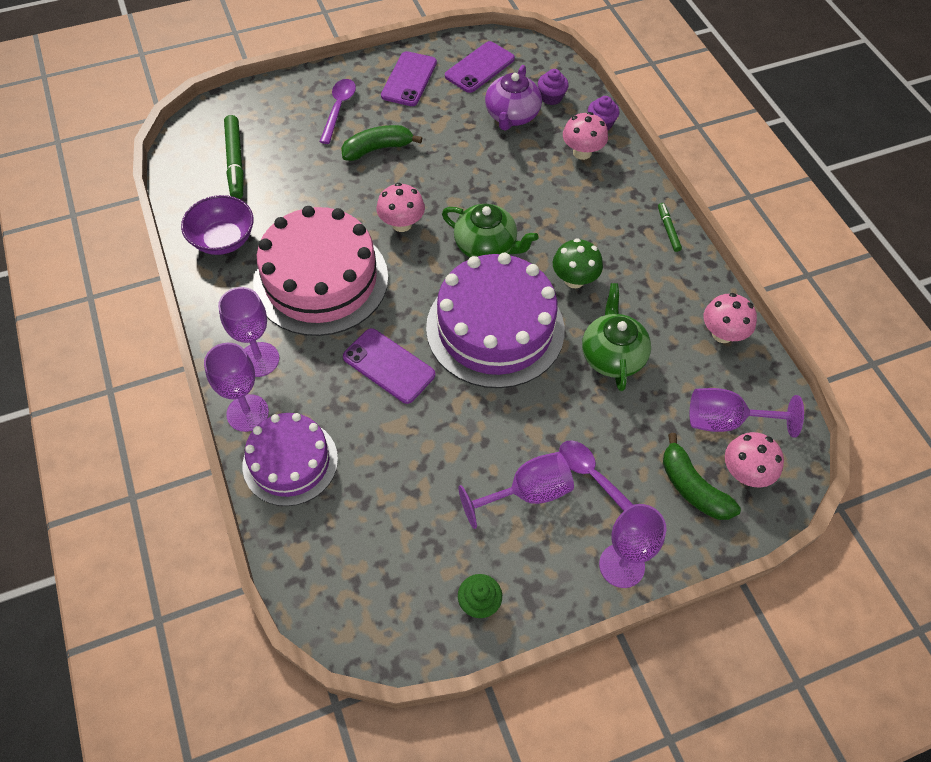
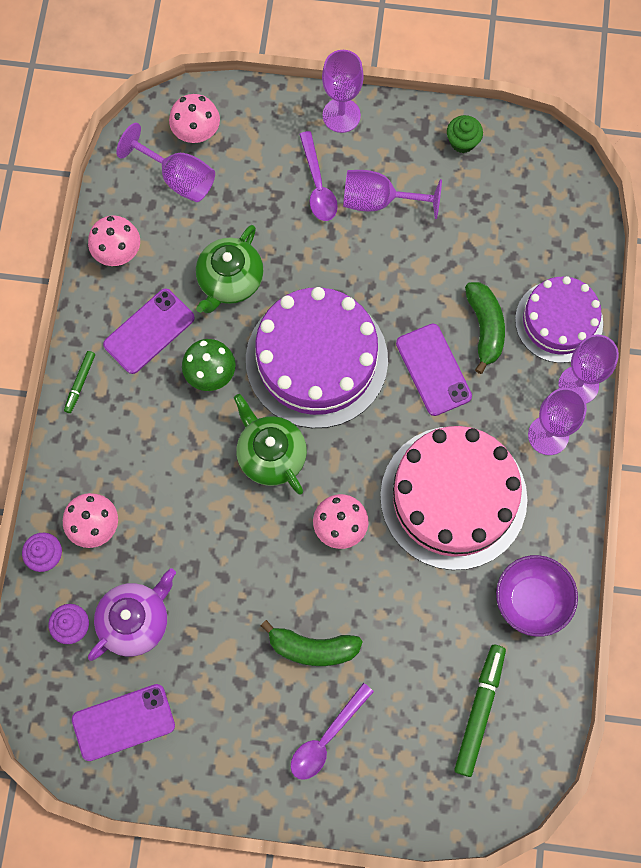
camera: 150 degrees left, 15 degrees up
(409, 79) = (218, 746): purple phone -> purple phone (149, 331)
(692, 487) = (246, 142): green banana -> green banana (485, 328)

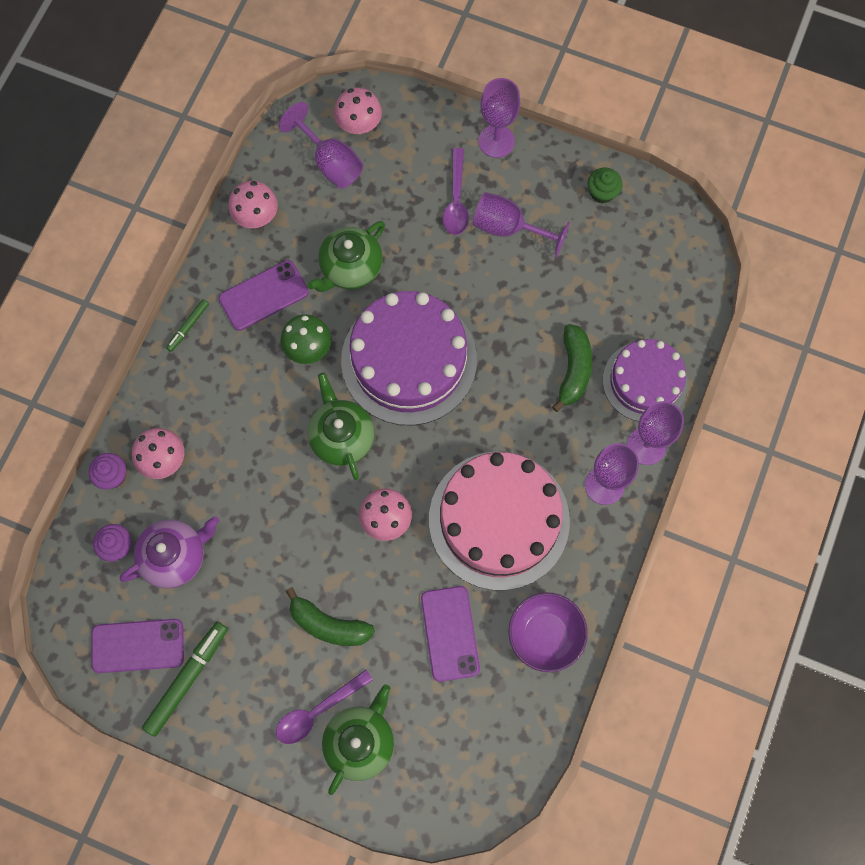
camera: 15 degrees right, 0 degrees up
(378, 756) = (360, 741): none -> green teapot
(433, 370) = (514, 397): purple phone -> purple phone (450, 633)
(479, 710) = (466, 725): green marker -> green marker (187, 679)

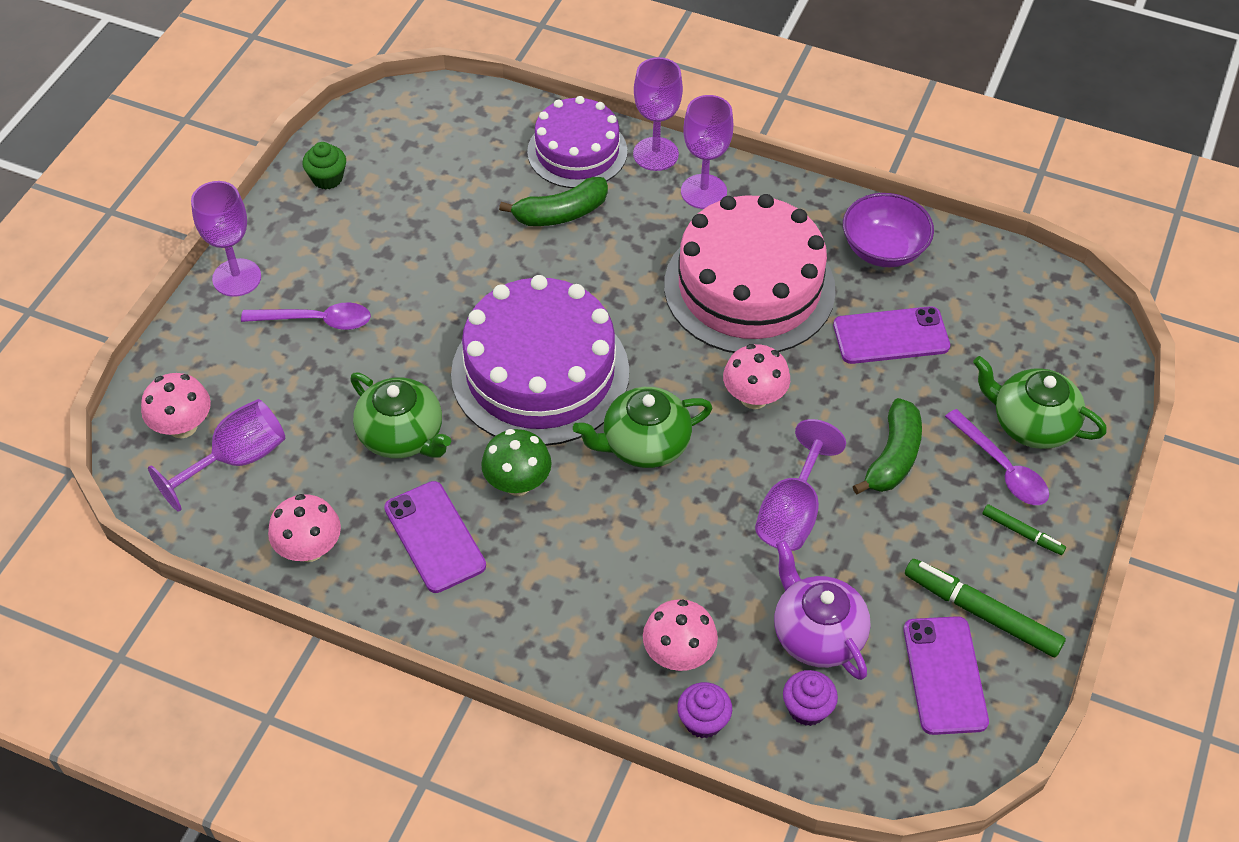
camera: 90 degrees left, 20 degrees down
(188, 327) = (476, 631): green marker -> green marker (1022, 533)
(508, 228) = (365, 269): purple goblet -> purple goblet (792, 512)
(573, 370) = (561, 213): green banana -> green banana turned 150 degrees clockwise

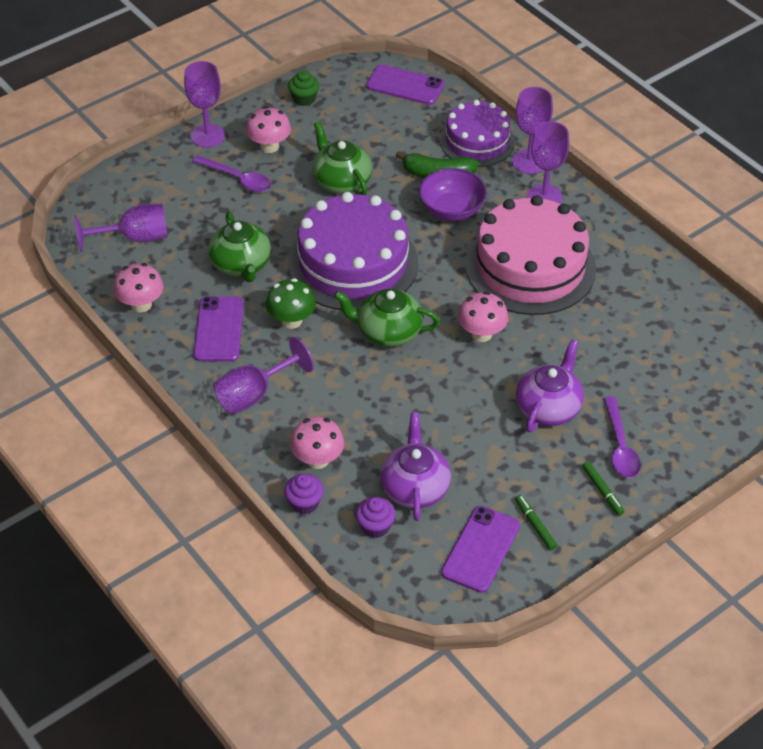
camera: 30 degrees right, 5 degrees down
(183, 426) = (117, 207): pink mushroom -> pink mushroom (269, 146)
(792, 512) = (454, 411): purple goblet -> purple goblet (254, 394)
(883, 249) = (643, 280): purple bowl -> purple bowl (451, 210)
(891, 336) = (606, 335): purple phone -> purple phone (405, 85)
(893, 457) = (548, 408): green banana -> purple teapot
(981, 613) = (535, 525): green marker -> green marker, size x0.54
(1031, 424) = (663, 429): green teapot -> green teapot (341, 181)

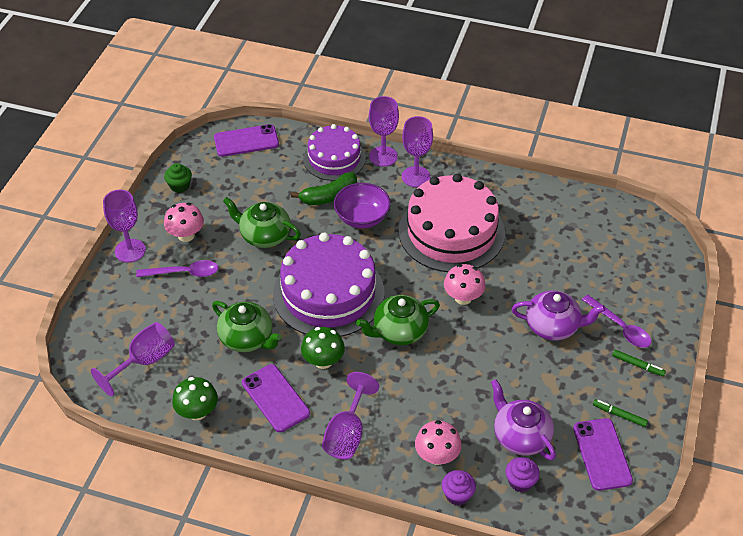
camera: 35 degrees left, 0 degrees up
(141, 304) = (197, 412): pink mushroom -> green mushroom
(548, 408) = (553, 326): purple teapot -> purple teapot turned 105 degrees clockwise

